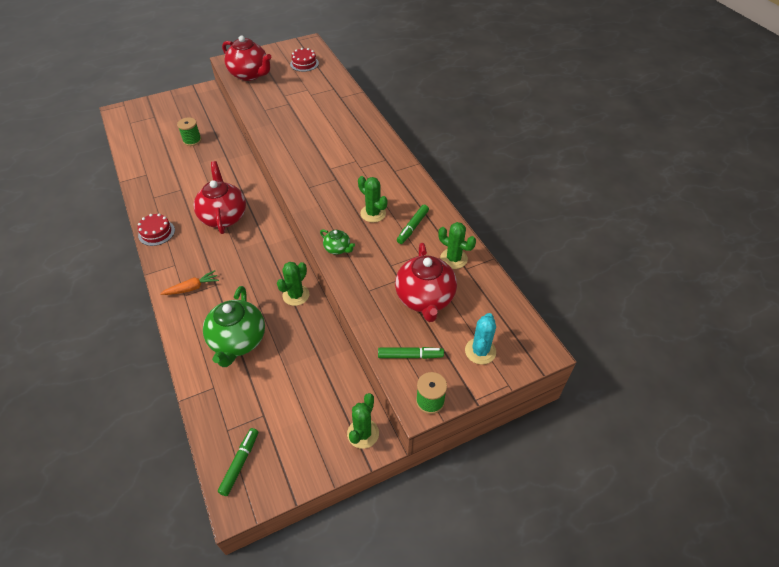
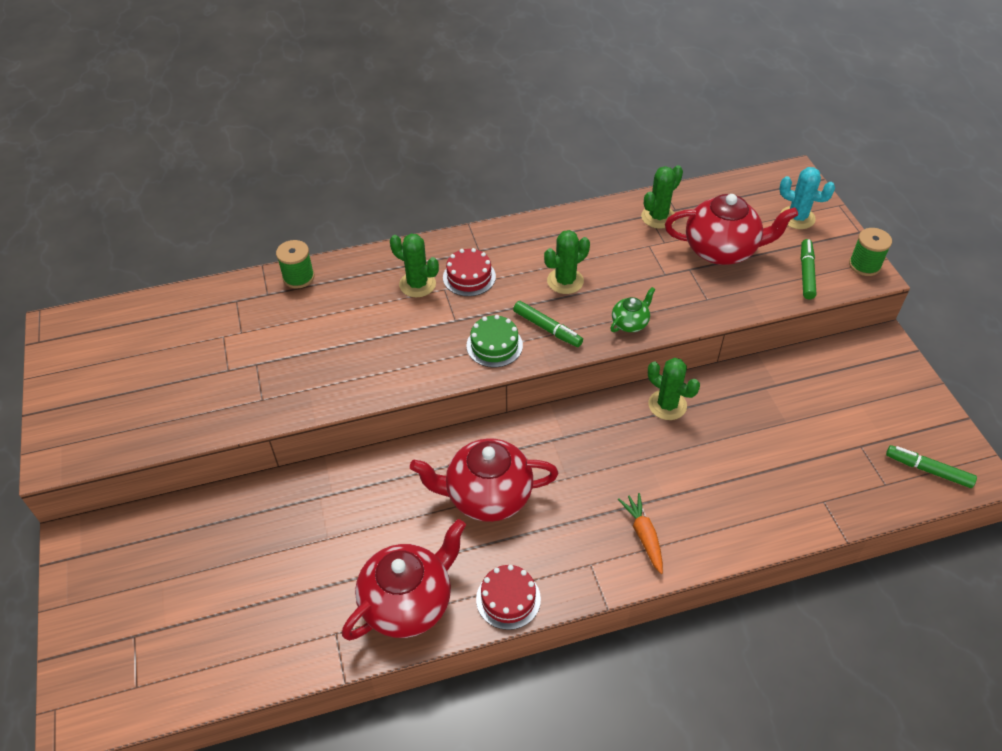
camera: 80 degrees left, 0 degrees up
(192, 140) = (251, 555): green spool -> green spool (298, 277)
(238, 341) = (747, 473): green teapot -> none
(250, 74) = (129, 421): red teapot -> red teapot (408, 603)
(304, 63) = (133, 336): red cake -> red cake (469, 277)
(310, 187) = (494, 345): none -> green cake
(363, 433) = (875, 352): green cactus -> green cactus (417, 284)
(412, 227) = (598, 246): green marker -> green marker (547, 328)

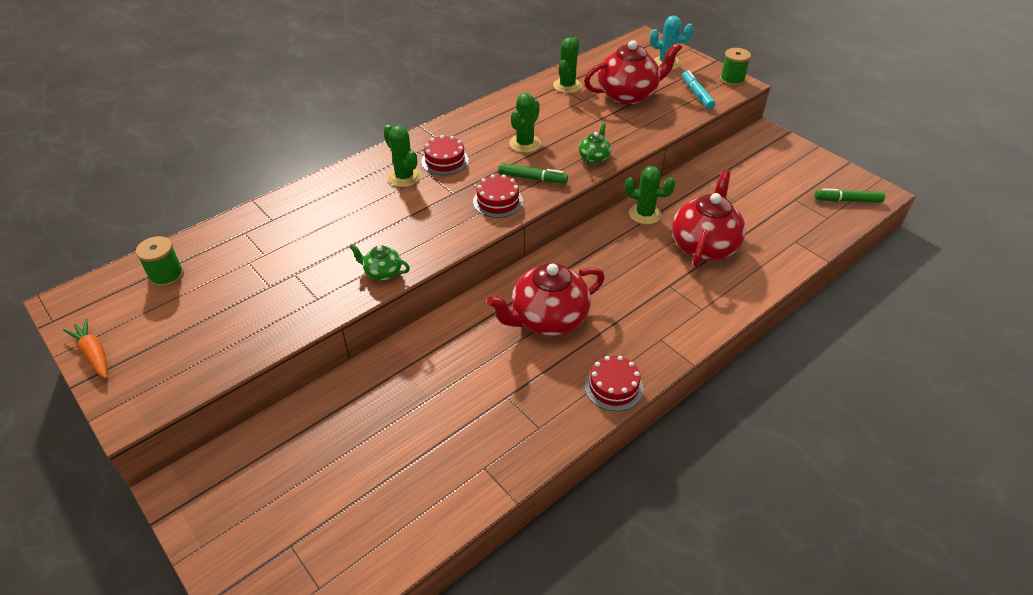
camera: 25 degrees left, 5 degrees down
(298, 277) = (293, 200): green spool -> green spool (166, 275)
(335, 392) = (382, 273): none -> green teapot
(408, 603) = (533, 420): red teapot -> red teapot (704, 246)
(417, 284) = (404, 177): green cactus -> green cactus turned 45 degrees clockwise
(494, 345) = (498, 201): green cake -> red cake
(643, 535) = (687, 306): orange carrot -> orange carrot (94, 354)
(806, 273) = (697, 94): green marker -> turquoise marker

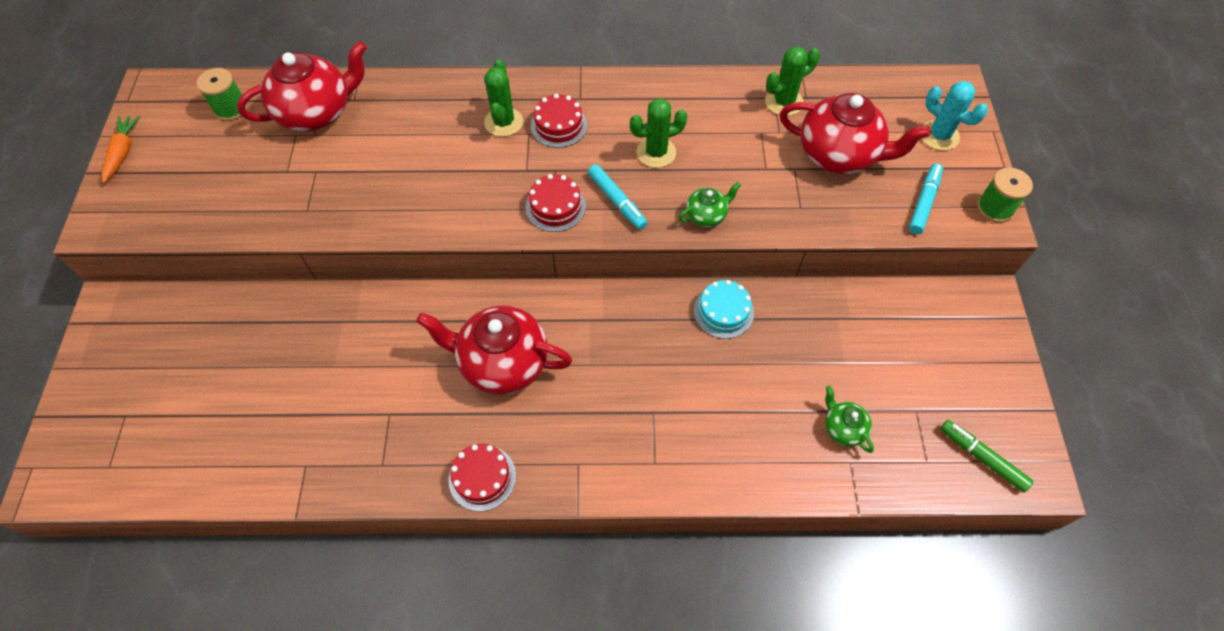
camera: 40 degrees right, 15 degrees up
(382, 273) = (379, 219): green teapot -> green teapot (843, 428)
(532, 178) = (617, 201): green marker -> turquoise marker
(644, 214) = (723, 312): green cactus -> turquoise cake
(704, 246) = (741, 394): red teapot -> red teapot (317, 113)

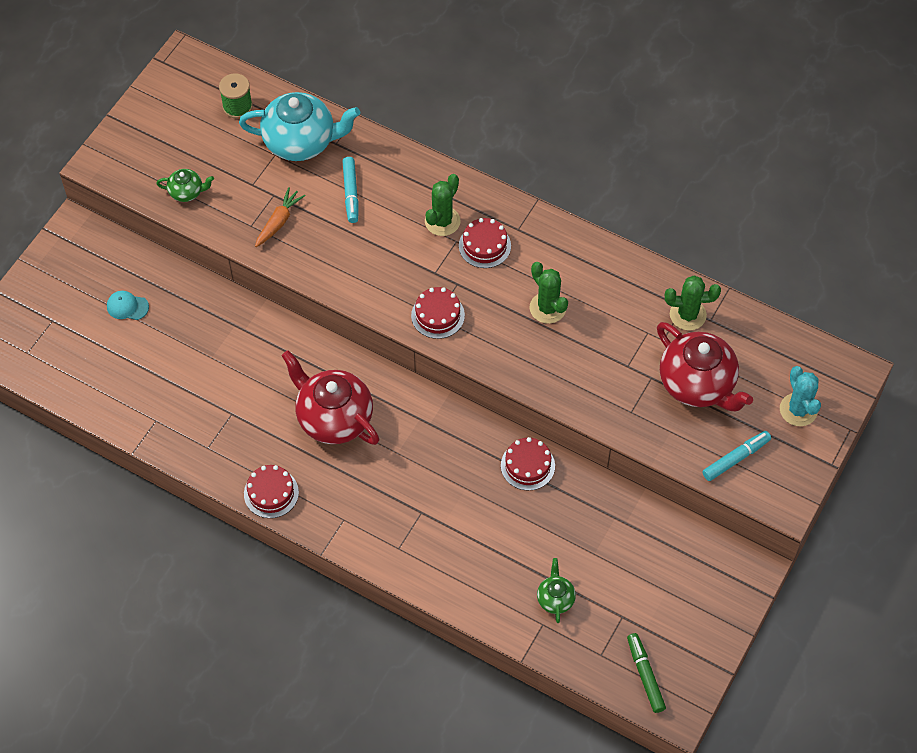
camera: 30 degrees right, 0 degrees up
(123, 152) = (141, 109): orange carrot -> orange carrot (279, 221)
(209, 359) = (127, 306): none -> turquoise cap
(317, 113) = (301, 142): red teapot -> turquoise teapot
(617, 201) = (488, 334): turquoise marker -> turquoise marker (350, 193)
(656, 152) = (547, 308): green cactus -> green cactus turned 45 degrees clockwise
(706, 215) = (550, 381): green teapot -> green teapot (187, 192)
(723, 312) = (527, 465): turquoise cake -> red cake
(995, 208) = (792, 493): green spool -> none

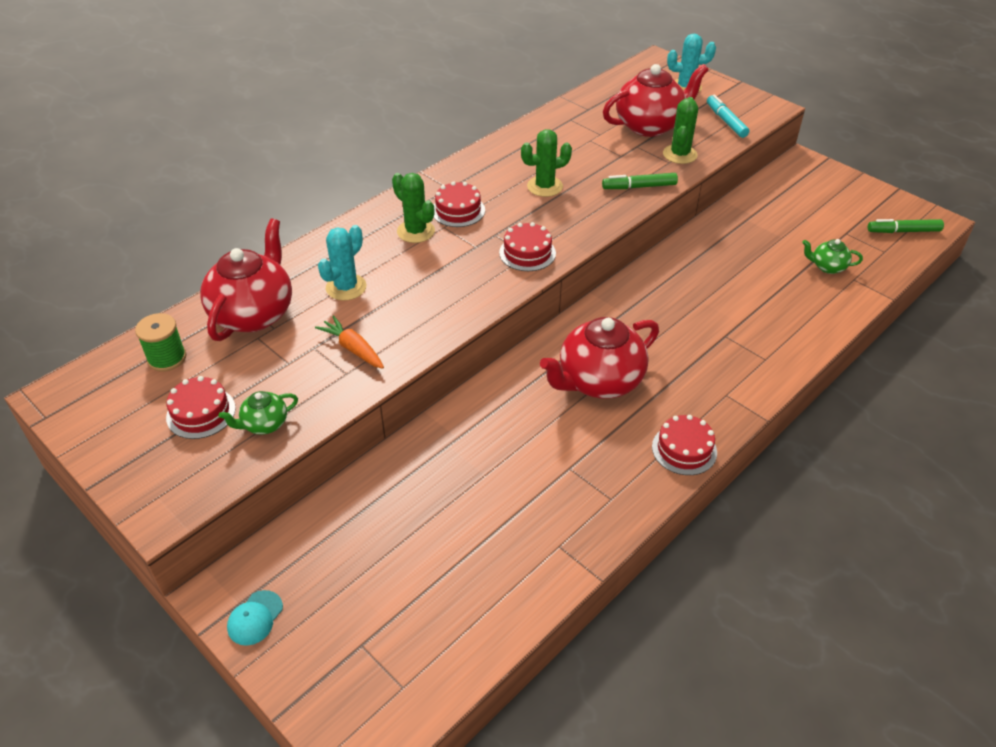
camera: 75 degrees left, 15 degrees down
(127, 306) = (377, 550): turquoise cap -> turquoise cap (255, 618)
(187, 192) = (264, 424): green teapot -> green teapot turned 135 degrees counterclockwise
(301, 142) = (254, 314): turquoise teapot -> red teapot
(350, 193) = (346, 287): turquoise marker -> turquoise cactus
(527, 465) = (685, 258): red cake -> red cake (201, 413)
(575, 390) = (639, 187): none -> green marker
(687, 315) = (579, 118): green cactus -> green cactus (680, 154)

